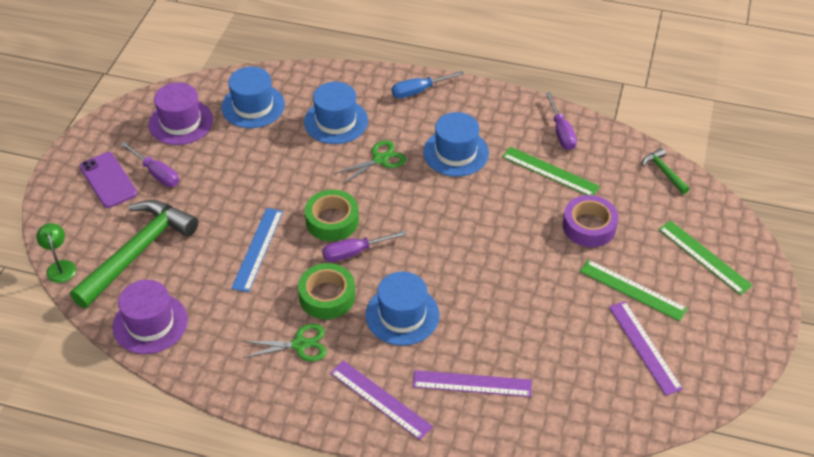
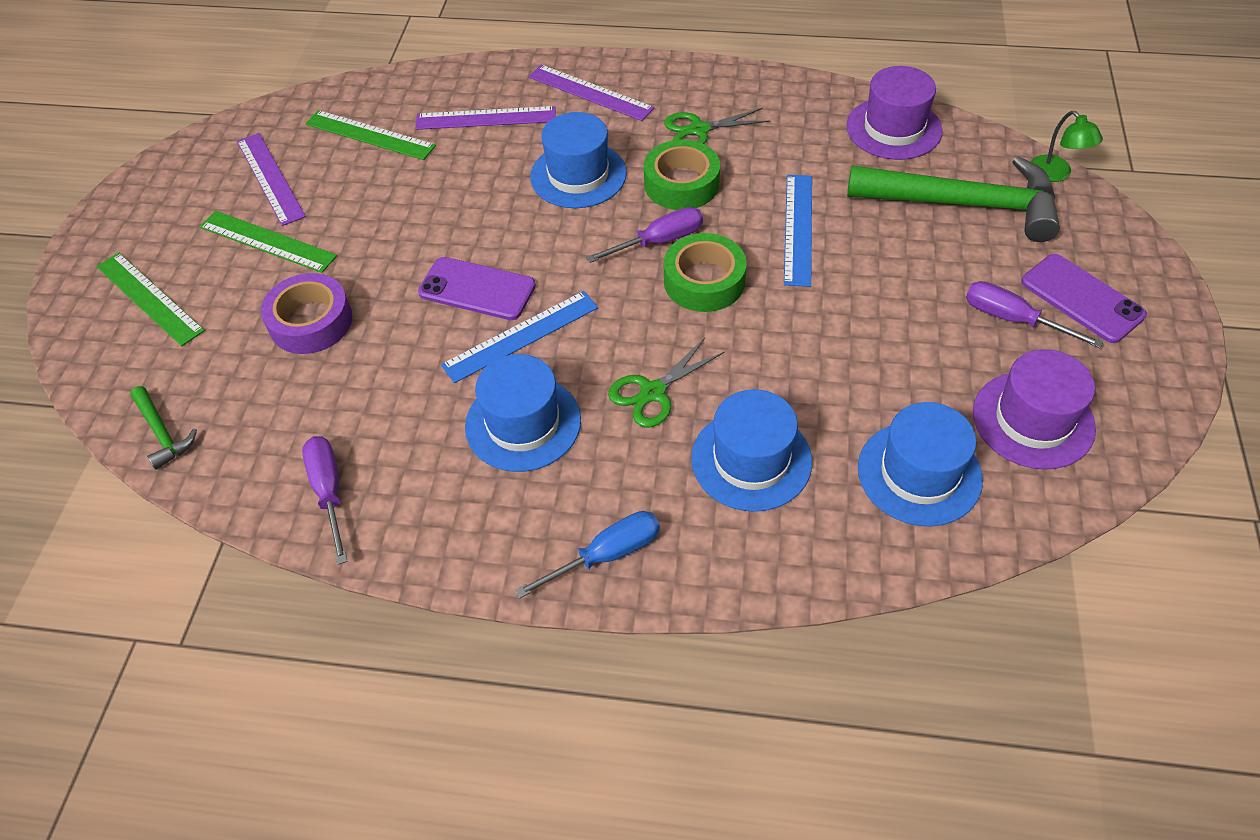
camera: 175 degrees right, 5 degrees up
(138, 252) = (964, 204): green hammer -> green hammer turned 105 degrees counterclockwise
(454, 200) = (521, 336): none -> blue ruler
(481, 234) = (477, 289): none -> purple phone
(550, 171) = (360, 407): green ruler -> green ruler (370, 135)

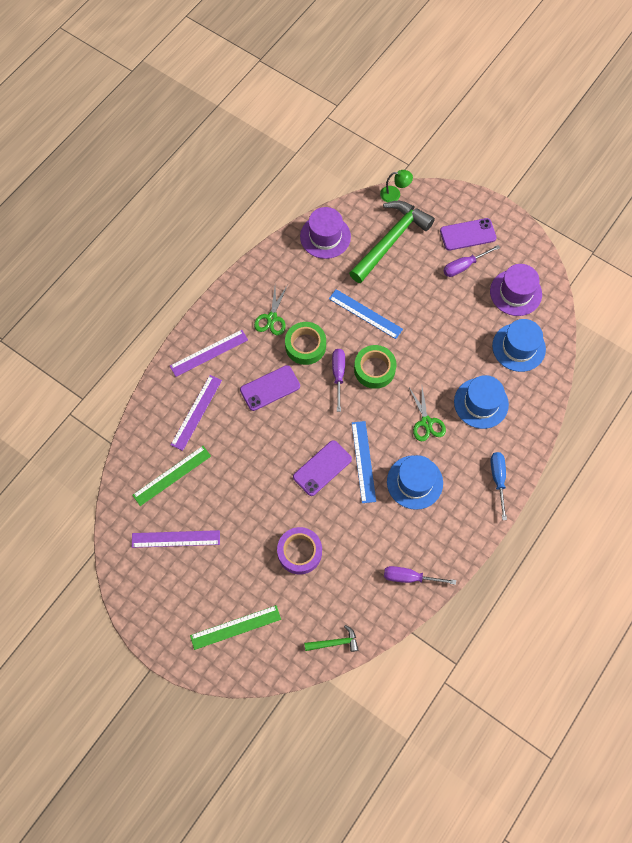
camera: 65 degrees left, 15 degrees up
(267, 241) = (227, 555): green ruler -> none
(578, 175) = (270, 388): blue hat -> purple phone

